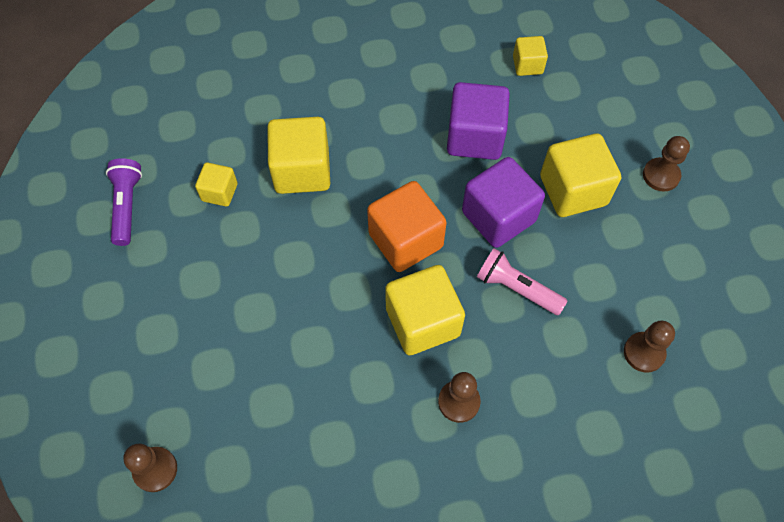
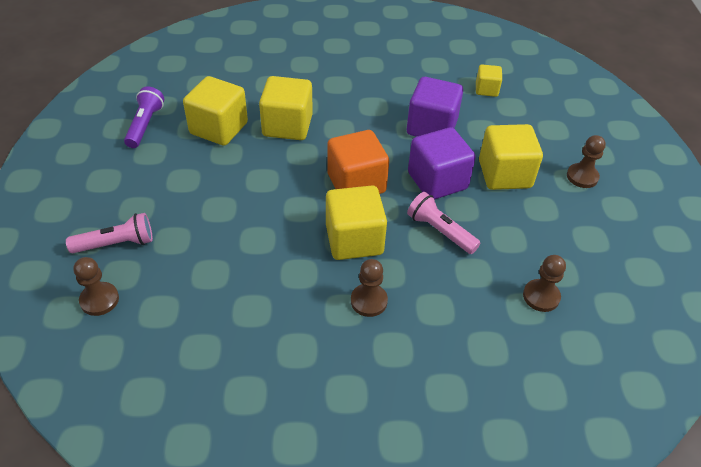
camera: 10 degrees right, 15 degrees down
(149, 389) = (116, 244): none -> pink flashlight
(219, 192) = (219, 128): yellow cube -> yellow cube, size x1.84

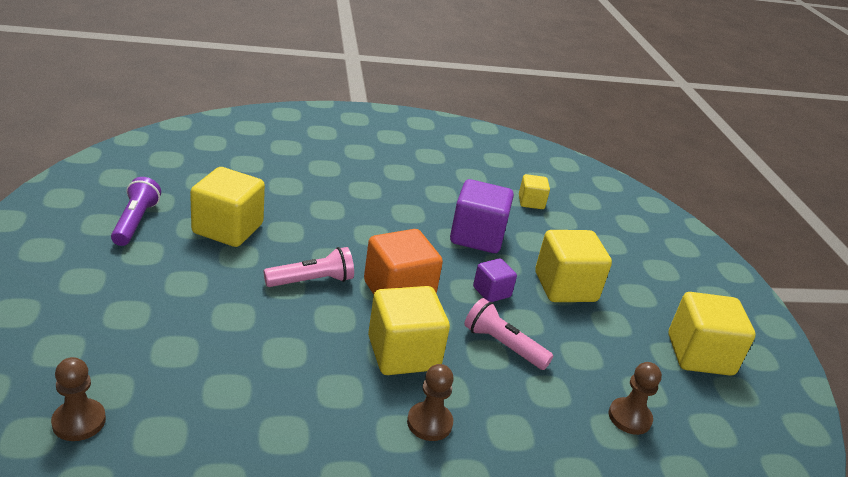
camera: 10 degrees left, 15 degrees down
(116, 244) = (101, 354): pink flashlight -> pink flashlight (311, 281)
(287, 126) = (310, 229): yellow cube -> yellow cube (699, 355)
(437, 181) = (491, 292): purple cube -> purple cube, size x0.54
(582, 177) = (649, 292): brown pawn -> none

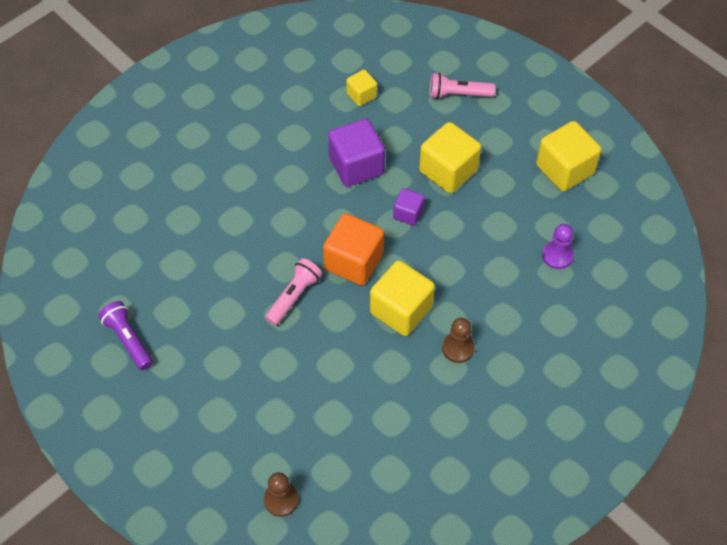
camera: 30 degrees left, 25 degrees up
(228, 229) = (193, 295): yellow cube -> none
(503, 345) = (450, 256): pink flashlight -> pink flashlight (458, 94)
(629, 417) = (557, 256): brown pawn -> purple pawn

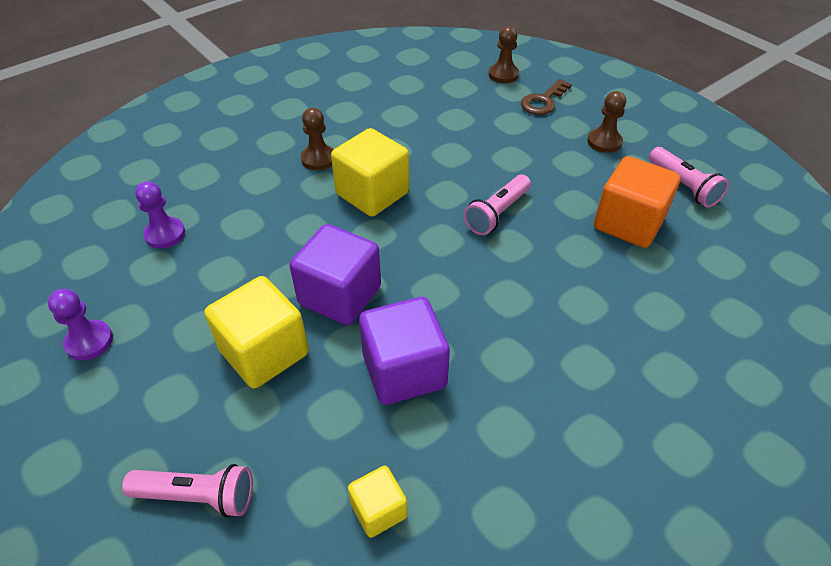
camera: 175 degrees left, 10 degrees down
(128, 340) = (683, 186): purple flashlight -> pink flashlight
(187, 393) = (604, 142): none -> brown pawn
(240, 453) = (543, 101): none -> brown key
(353, 262) = (422, 244): orange cube -> orange cube (628, 223)
(408, 214) = (340, 295): purple cube -> purple cube, size x1.84
(564, 169) = (89, 341): yellow cube -> purple pawn

